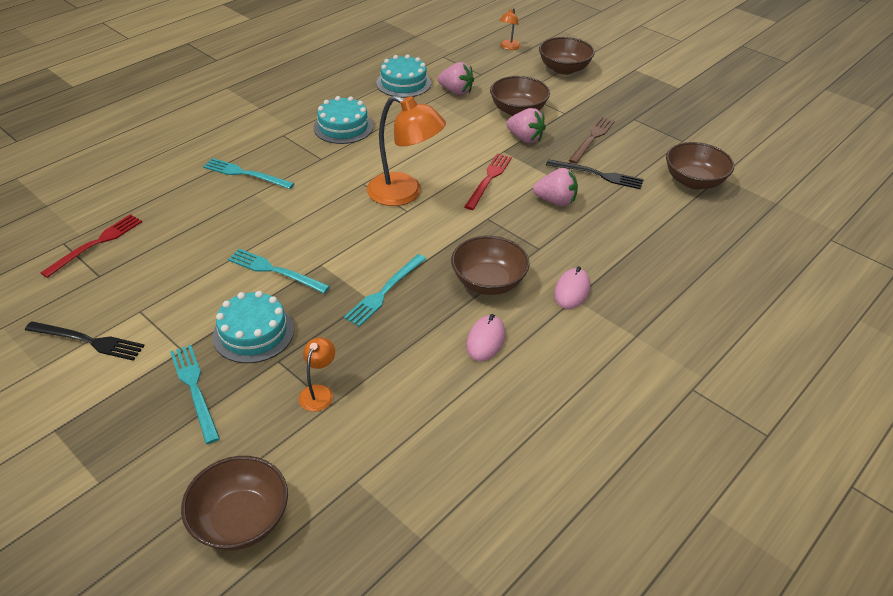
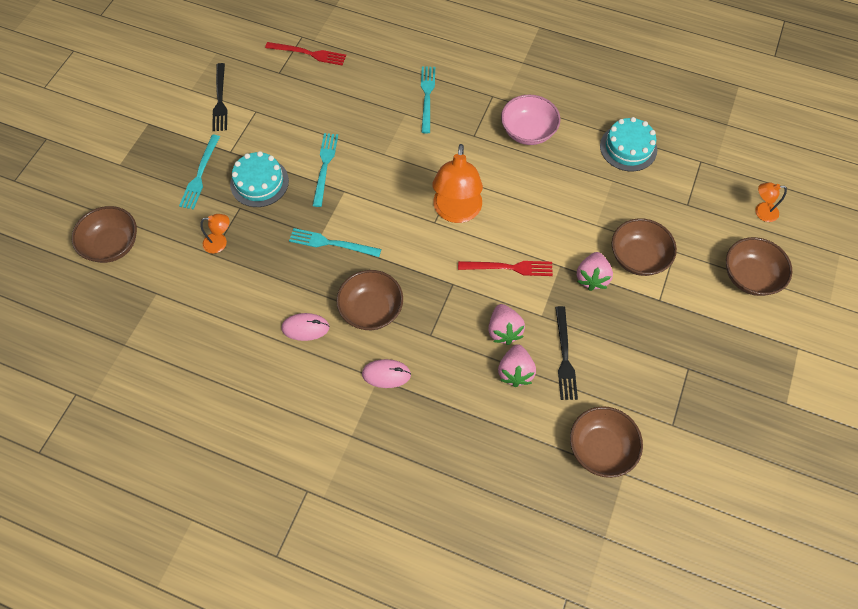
camera: 70 degrees right, 20 degrees up
(194, 389) = (200, 174): turquoise fork -> turquoise fork turned 150 degrees clockwise
(343, 127) = (528, 131): turquoise cake -> pink bowl
(456, 91) = (640, 194): pink strawberry -> pink strawberry (515, 371)
(592, 138) = (626, 337): brown fork -> none

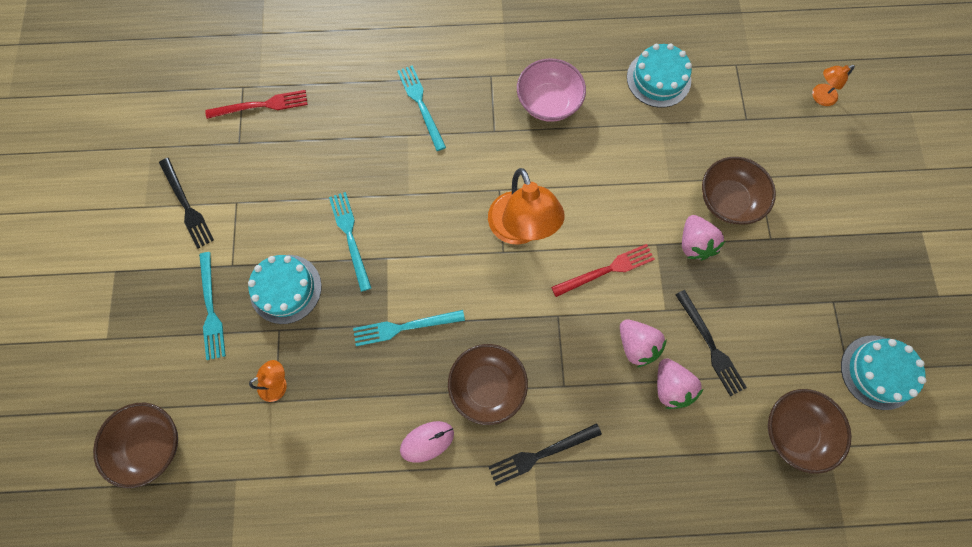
camera: 25 degrees left, 10 degrees up
(386, 374) = (541, 454): pink mouse -> black fork
(698, 437) = (878, 372): none -> turquoise cake
(749, 276) = (842, 173): brown bowl -> none

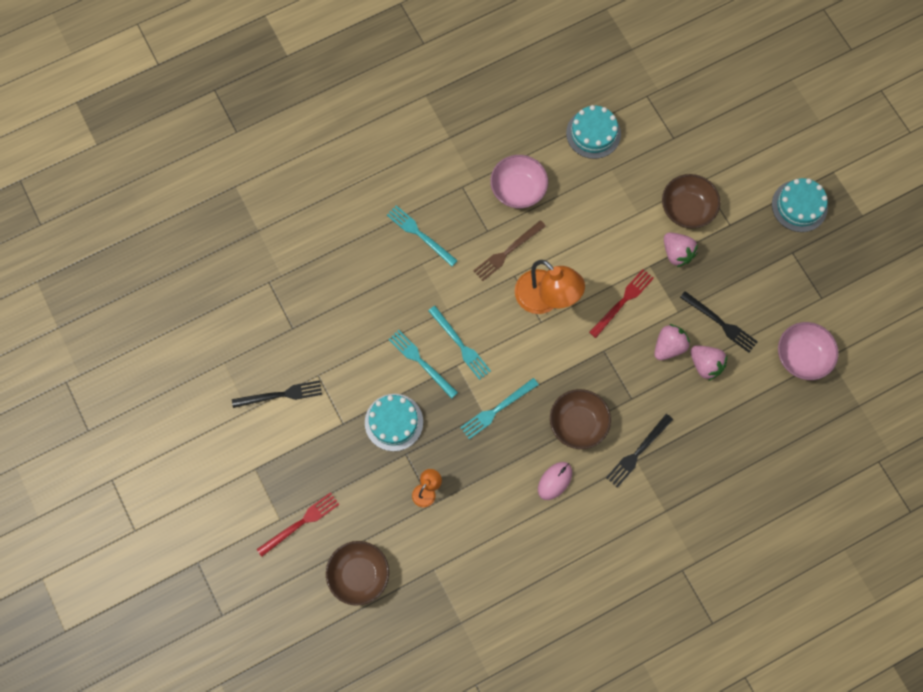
camera: 25 degrees left, 0 degrees up
(186, 205) = (280, 395): black fork -> black fork turned 45 degrees counterclockwise
(211, 309) = (346, 462): turquoise fork -> turquoise fork (460, 344)
(261, 105) = (293, 290): red fork -> red fork (300, 523)
(504, 161) = (507, 252): none -> brown fork
(636, 345) = (669, 346): pink strawberry -> pink strawberry turned 75 degrees counterclockwise
(794, 430) = (801, 356): brown bowl -> pink bowl
(819, 97) = (720, 96): orange lamp -> none
(878, 372) = (842, 289): turquoise cake -> turquoise cake (799, 206)

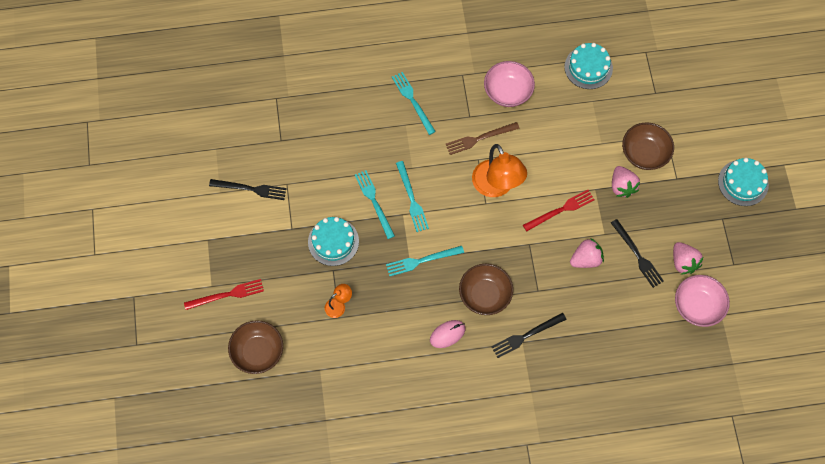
camera: 20 degrees right, 5 degrees down
(705, 365) = (611, 285): pink strawberry -> pink strawberry (683, 262)

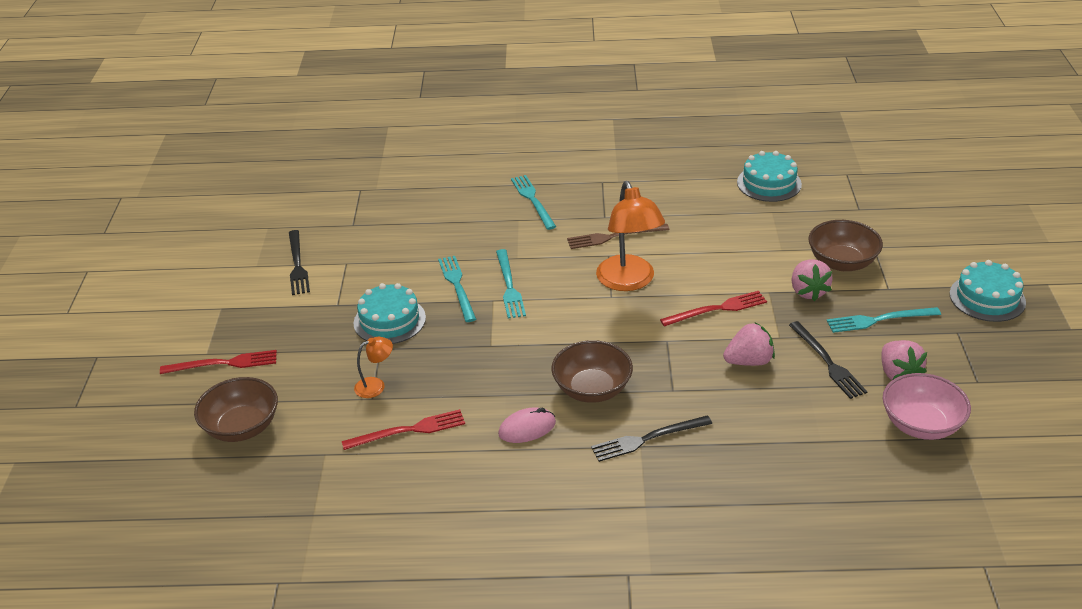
camera: 10 degrees right, 30 degrees down
(251, 189) = (297, 265): black fork -> black fork turned 60 degrees clockwise
(370, 344) = (408, 430): none -> red fork
(422, 261) = (508, 347): turquoise fork -> turquoise fork (879, 320)
(507, 92) = (659, 199): pink bowl -> none

